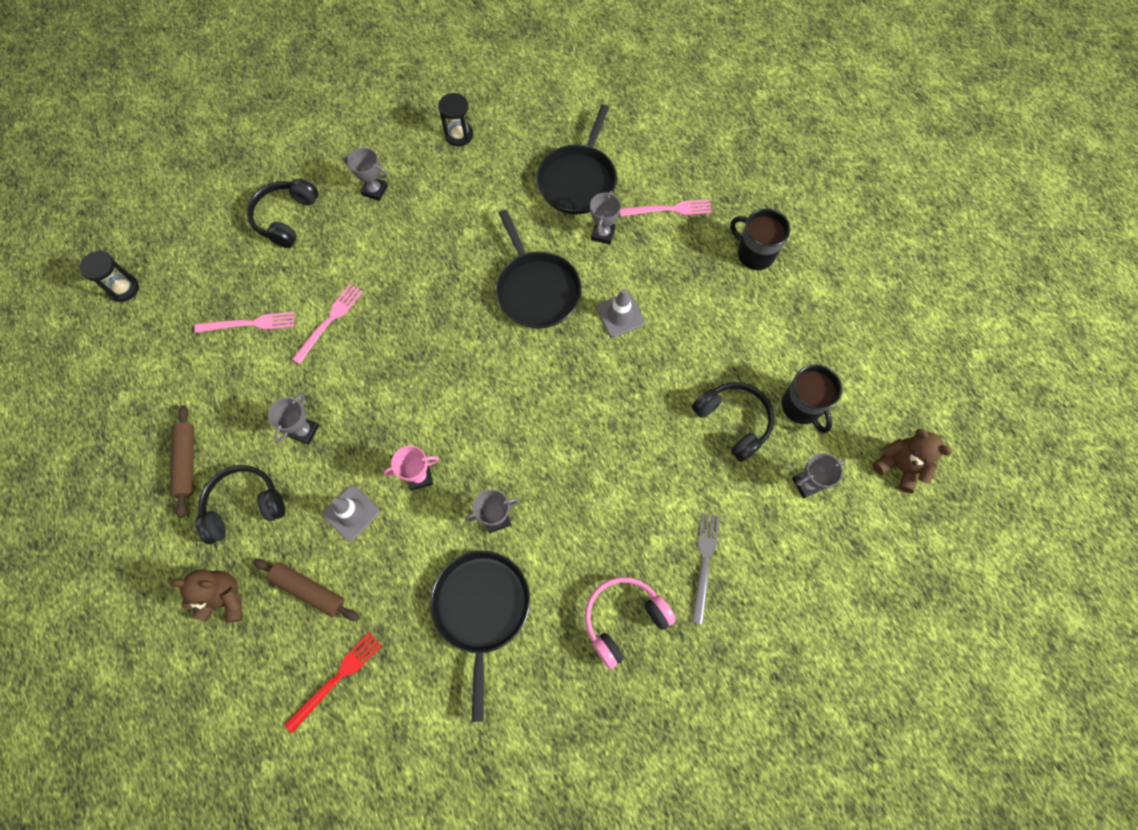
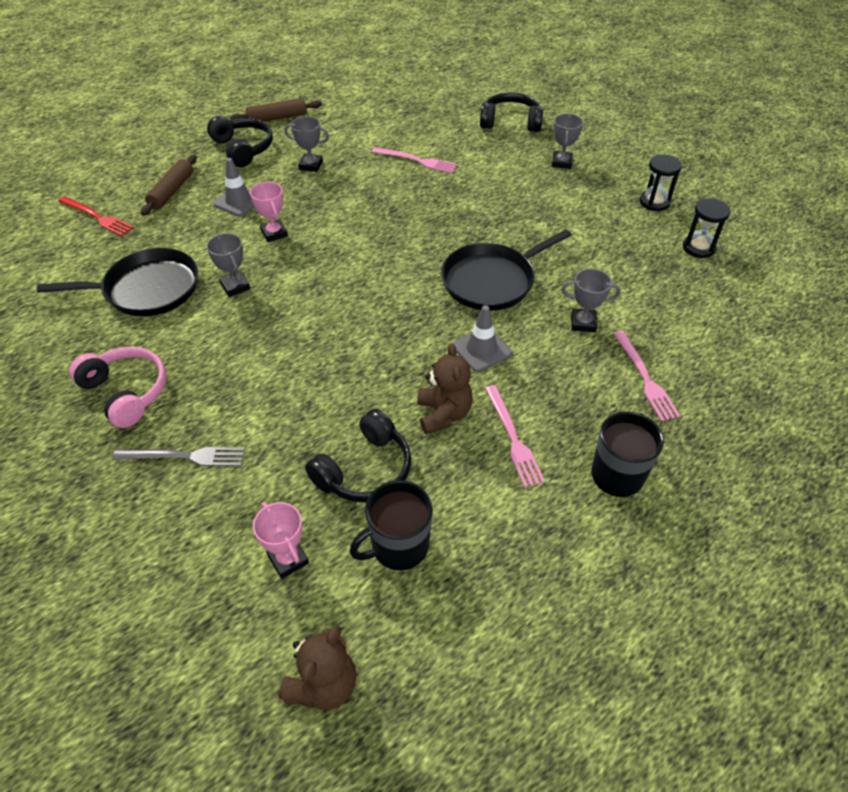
camera: 80 degrees right, 20 degrees down
(123, 288) = (417, 66): black hourglass -> black hourglass (698, 248)
(224, 599) = (168, 154): brown teddy bear -> brown teddy bear (443, 414)
(249, 323) = (403, 123): pink fork -> pink fork (513, 438)
(578, 180) = (645, 294): black pan -> none
(807, 484) = (288, 559): grey trophy -> pink trophy

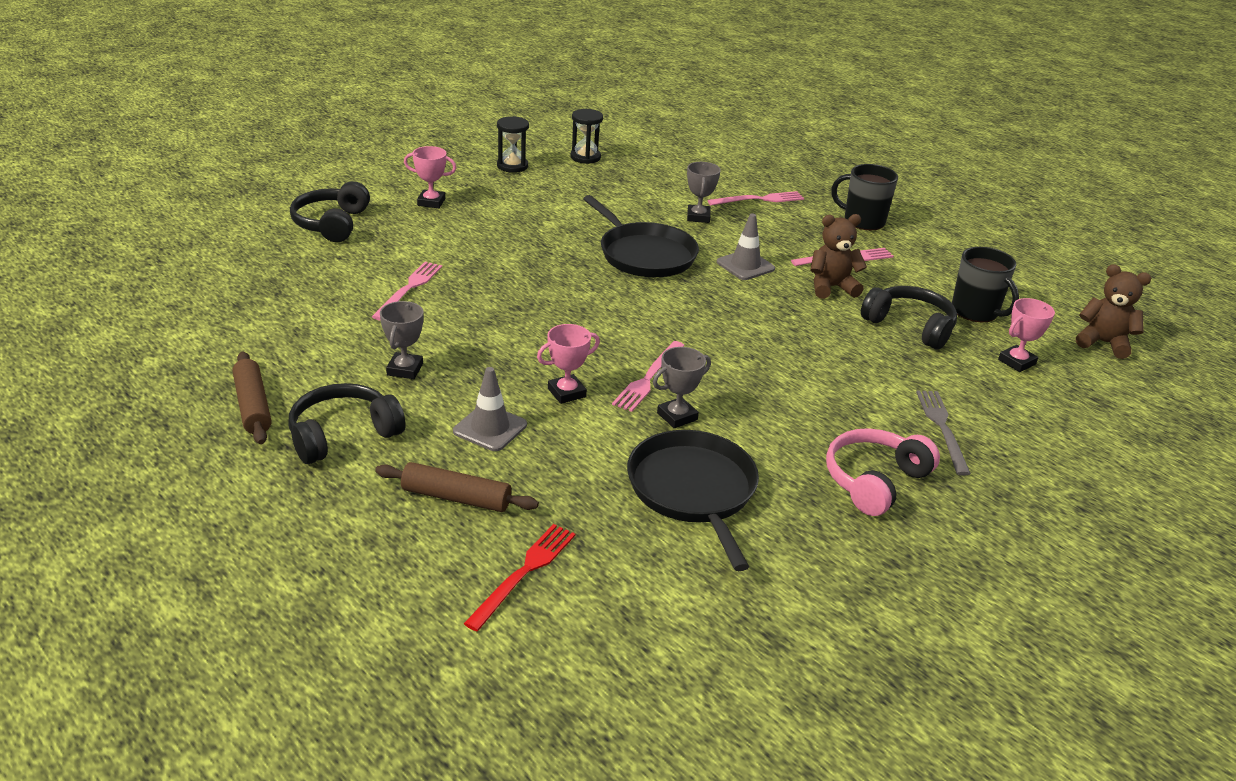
camera: 95 degrees left, 15 degrees down
(288, 274) = (648, 378): none -> pink fork
(561, 162) = (431, 202): grey trophy -> pink trophy

